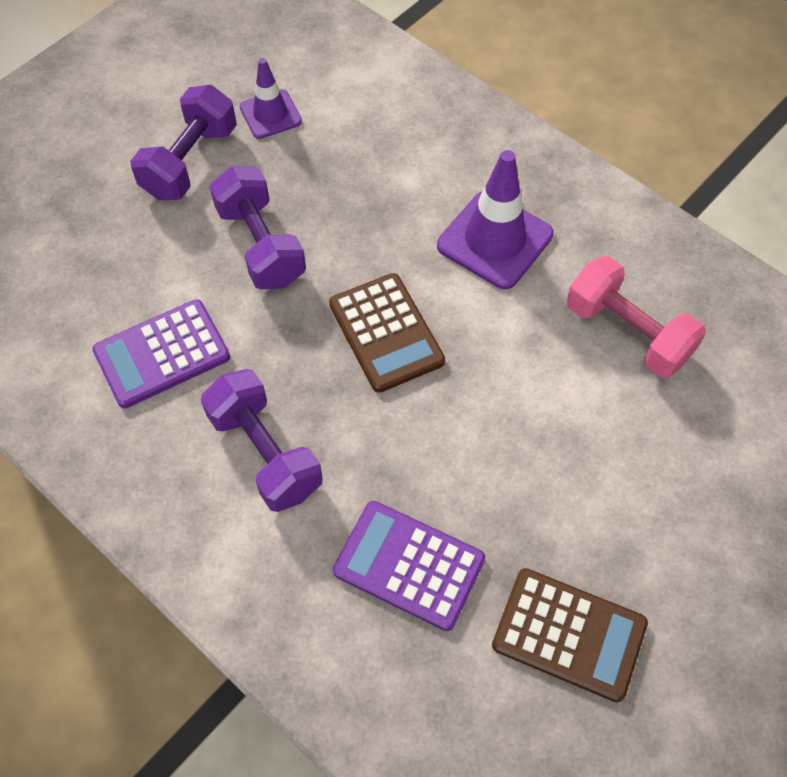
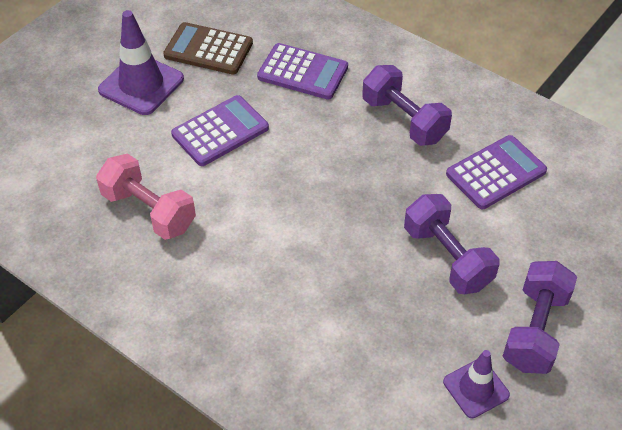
camera: 175 degrees right, 10 degrees down
(386, 333) = (333, 198): brown calculator -> none
(495, 240) = (251, 276): purple traffic cone -> purple traffic cone (141, 84)
(540, 454) = (220, 131): none -> purple calculator

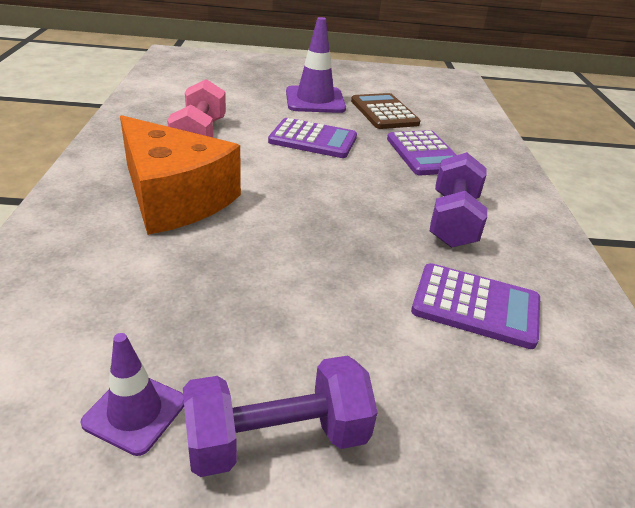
camera: 50 degrees right, 15 degrees down
(249, 275) = (174, 198): none -> orange cheese
(447, 257) = (315, 311): purple dumbbell -> none

